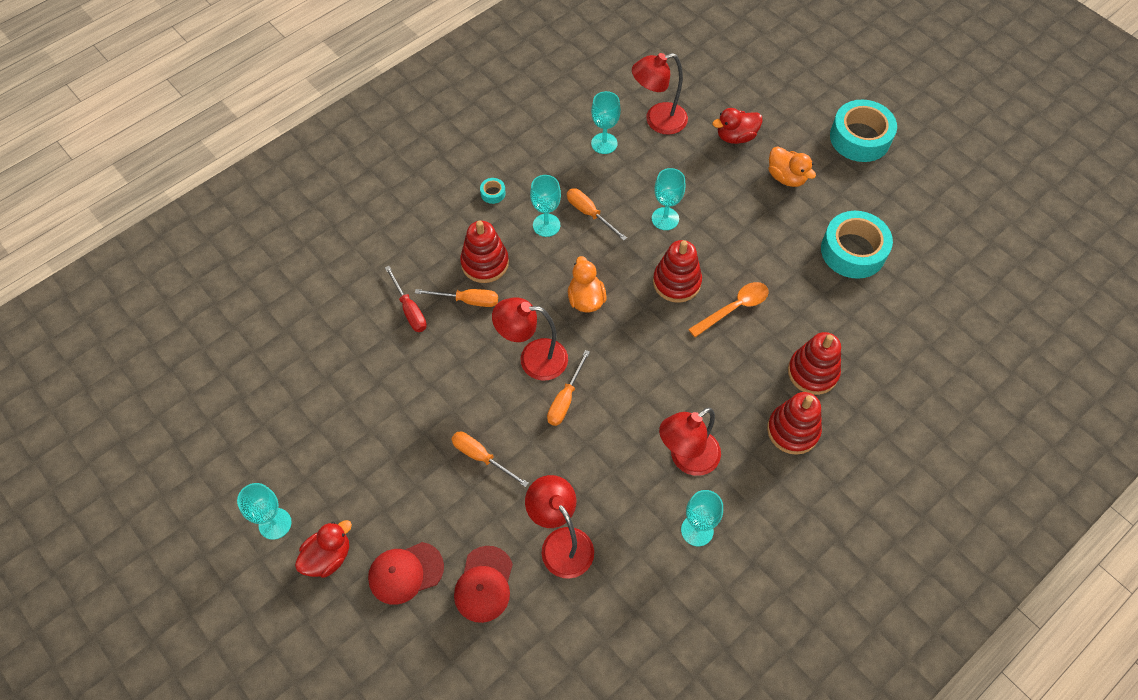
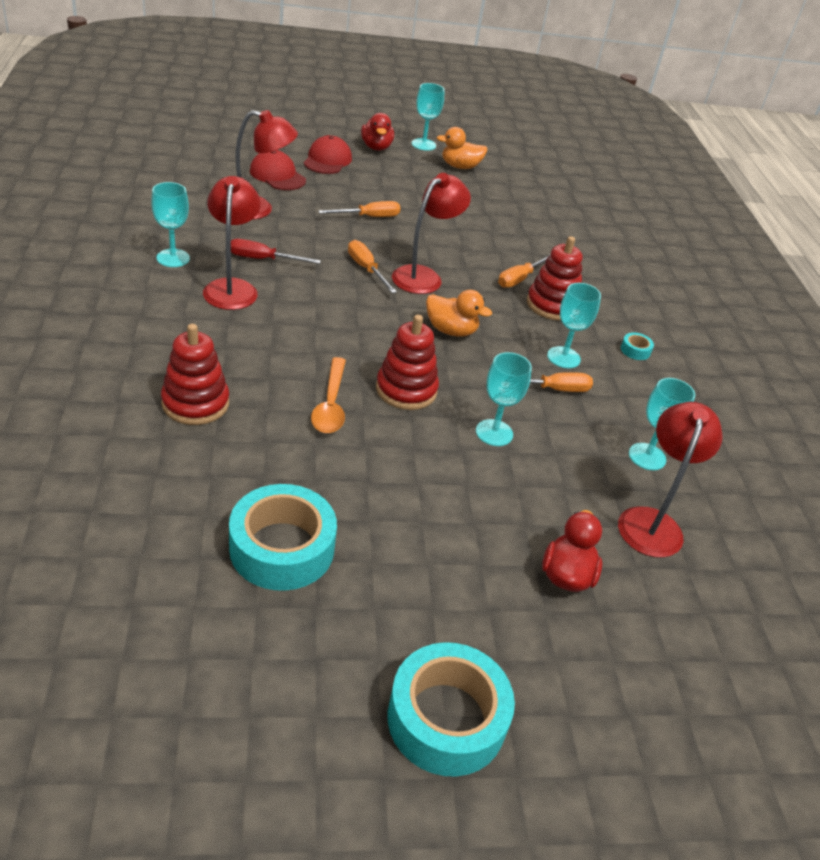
camera: 120 degrees right, 20 degrees down
(409, 310) = (540, 253): red screwdriver -> red screwdriver (263, 259)
(786, 177) = (454, 574): orange duck -> orange duck (460, 166)
(793, 430) = (165, 352): red stacking toy -> none

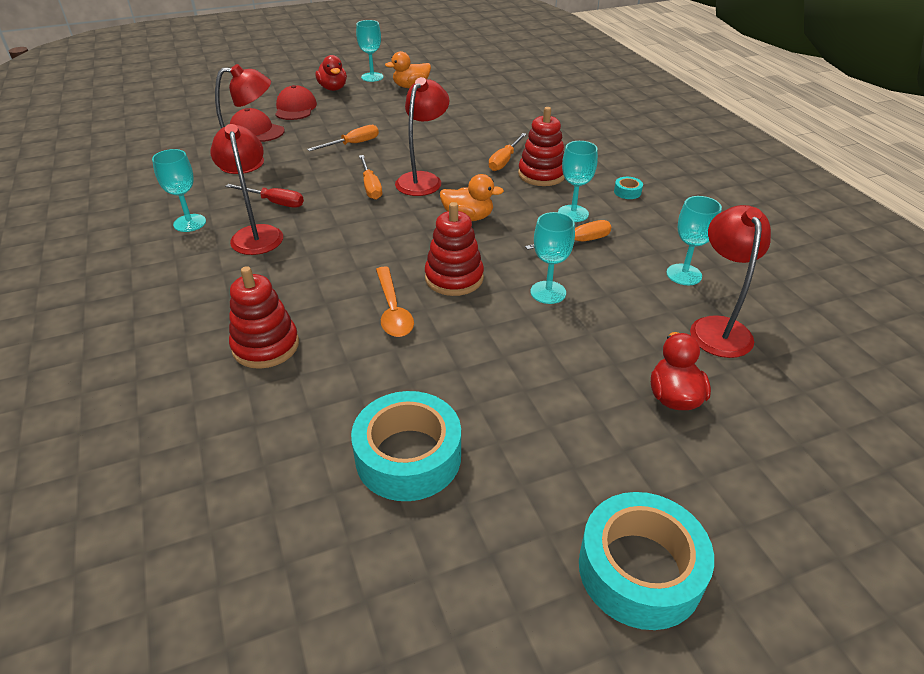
camera: 10 degrees left, 0 degrees up
(263, 259) = (274, 202): red screwdriver -> red screwdriver turned 150 degrees counterclockwise
(366, 269) = (370, 187): orange screwdriver -> orange screwdriver turned 150 degrees counterclockwise

